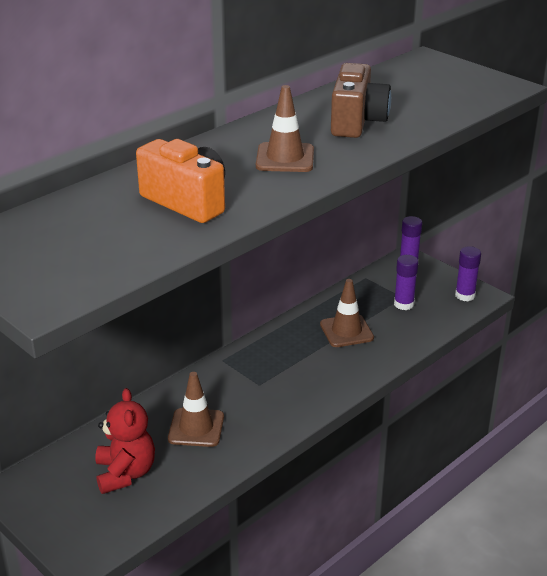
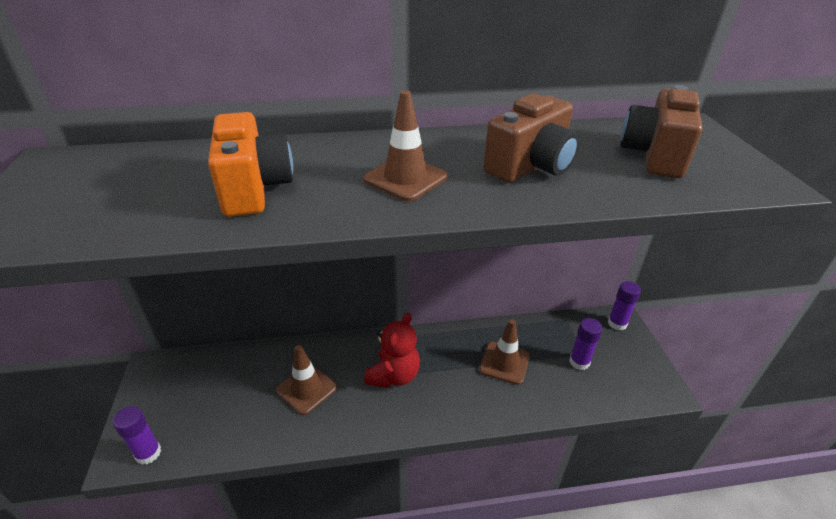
camera: 35 degrees right, 5 degrees up
(125, 473) = (222, 400): red teddy bear -> red teddy bear (394, 375)
(425, 89) = (654, 155): none -> brown camera
(465, 295) = (648, 382): purple glue stick -> purple glue stick (148, 453)

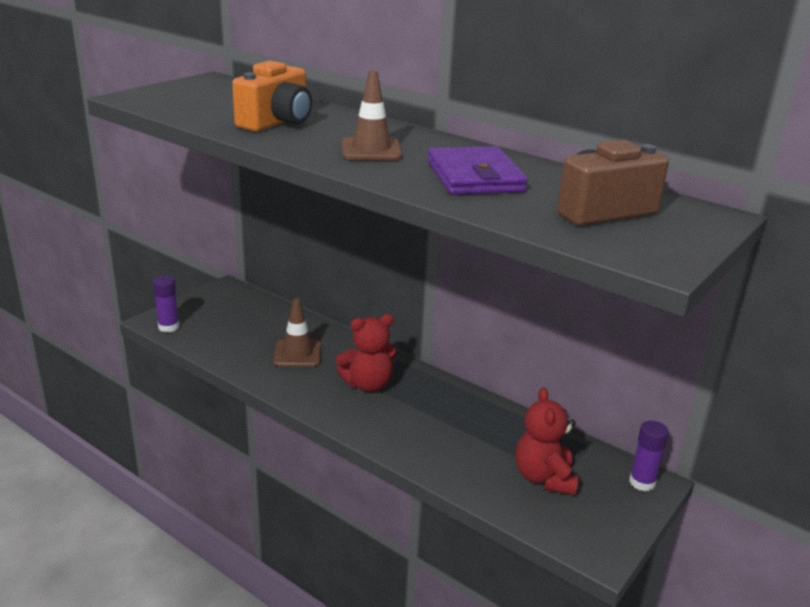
camera: 45 degrees right, 10 degrees down
(504, 363) = (471, 434): brown traffic cone -> none
(530, 166) = (474, 177): brown camera -> purple wallet
(579, 362) = (544, 478): purple glue stick -> red teddy bear

